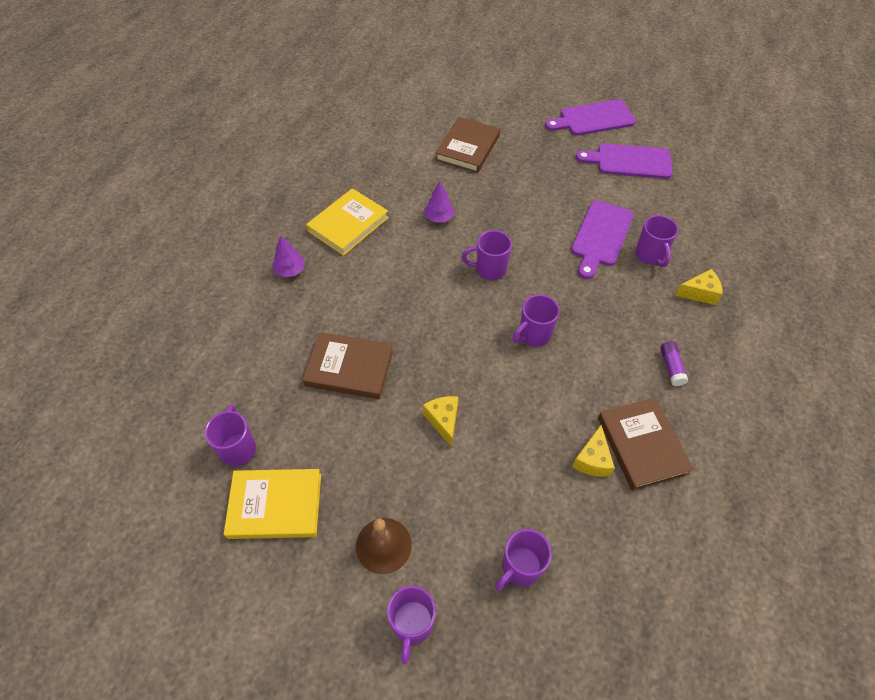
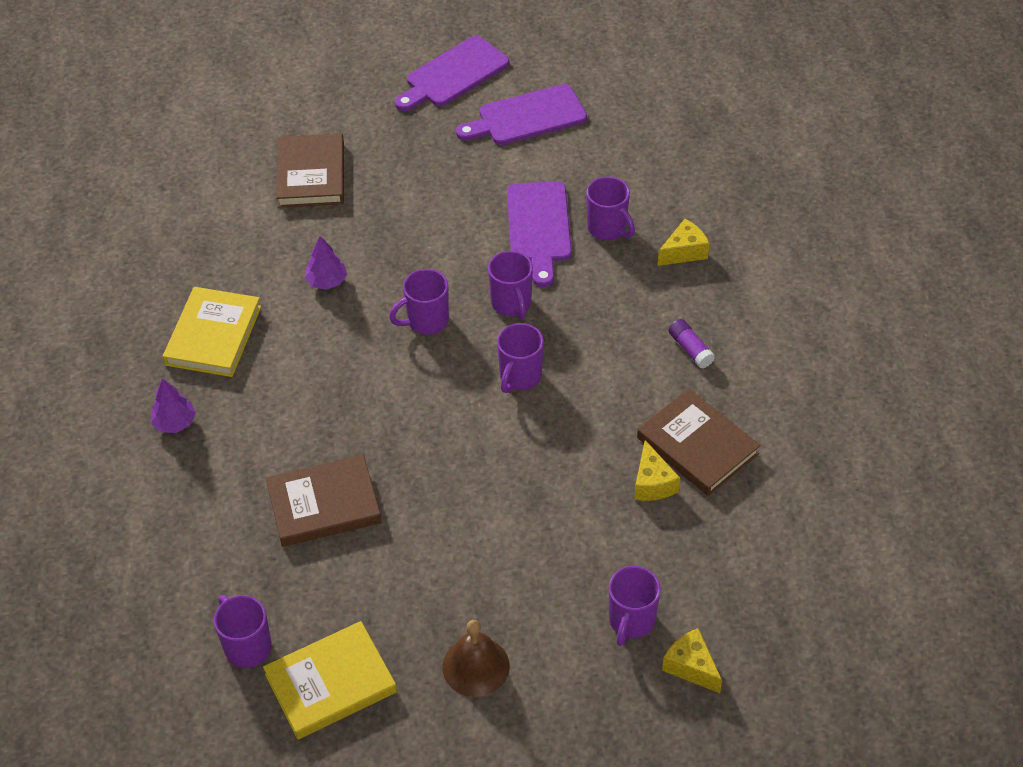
camera: 25 degrees left, 5 degrees down
(412, 624) = (549, 723): purple mug -> purple mug (511, 304)
(443, 421) = (468, 514): yellow cheese -> yellow cheese (691, 667)

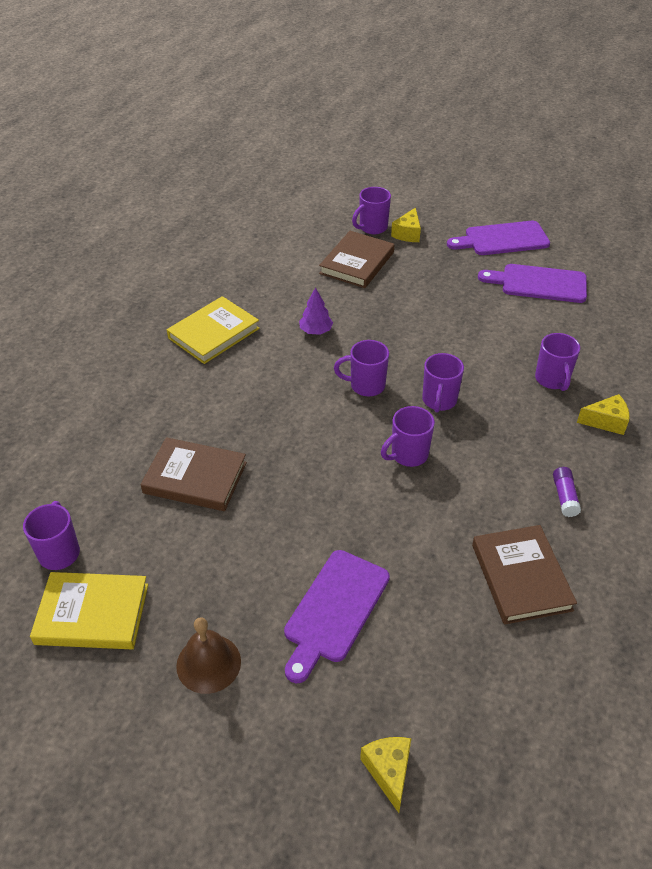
camera: 30 degrees right, 5 degrees down
(174, 423) = (143, 376): purple tree -> none
(539, 227) = (497, 358): purple cutting board -> purple cutting board (334, 610)
(631, 621) = (363, 698): purple mug -> purple mug (372, 228)
(652, 483) = (461, 588): yellow cheese -> yellow cheese (408, 233)

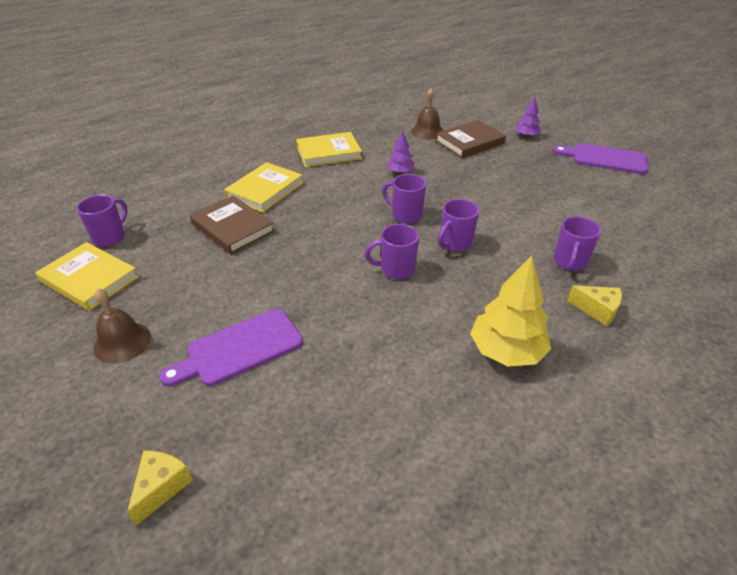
camera: 30 degrees right, 5 degrees down
(186, 414) = (265, 190): none -> yellow book
(300, 263) = (427, 131): none -> brown bell
(372, 228) = (501, 126): purple mug -> none
(408, 233) = (526, 136): yellow cheese -> purple tree
(521, 577) = (411, 395): brown book -> none
(539, 283) = (614, 195): purple cutting board -> none
(564, 497) = (506, 351): purple glue stick -> yellow tree

